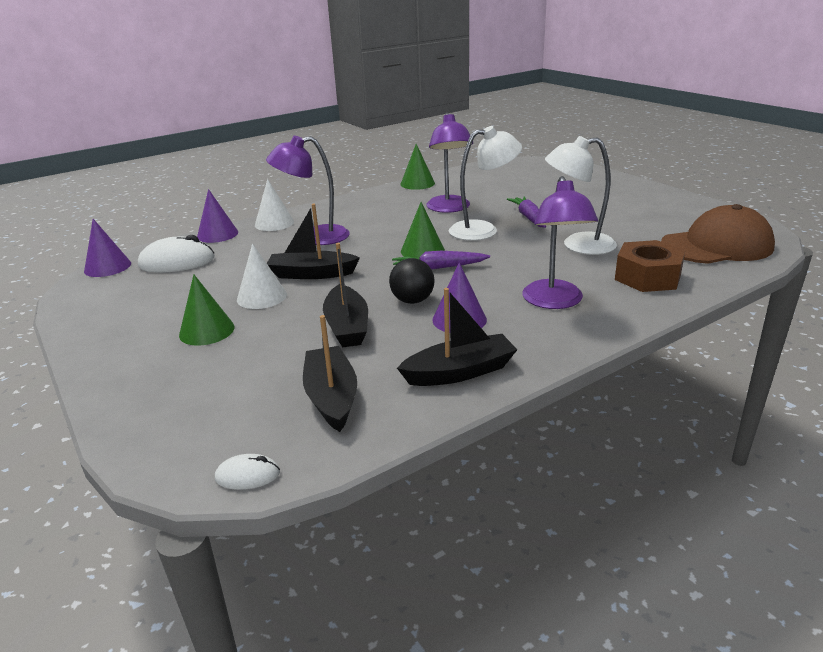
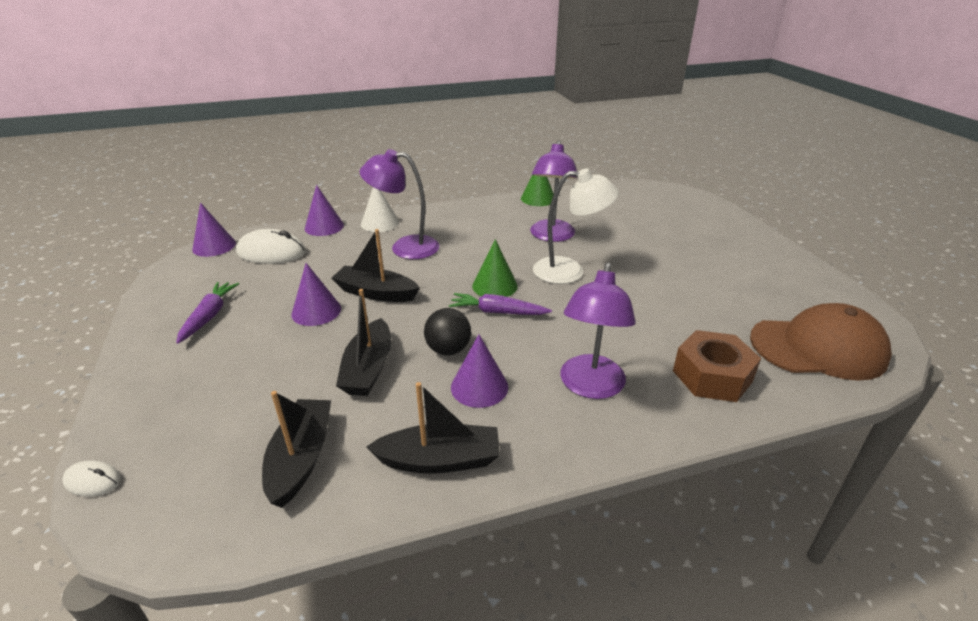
camera: 15 degrees right, 5 degrees up
(207, 331) = (246, 342): green cone -> none
(247, 475) = (168, 539): white mouse -> white mouse (93, 481)
(262, 297) = (316, 311): white cone -> purple cone
(528, 217) = (625, 264): purple carrot -> purple carrot (209, 316)
(578, 245) = (657, 313): white lamp -> none

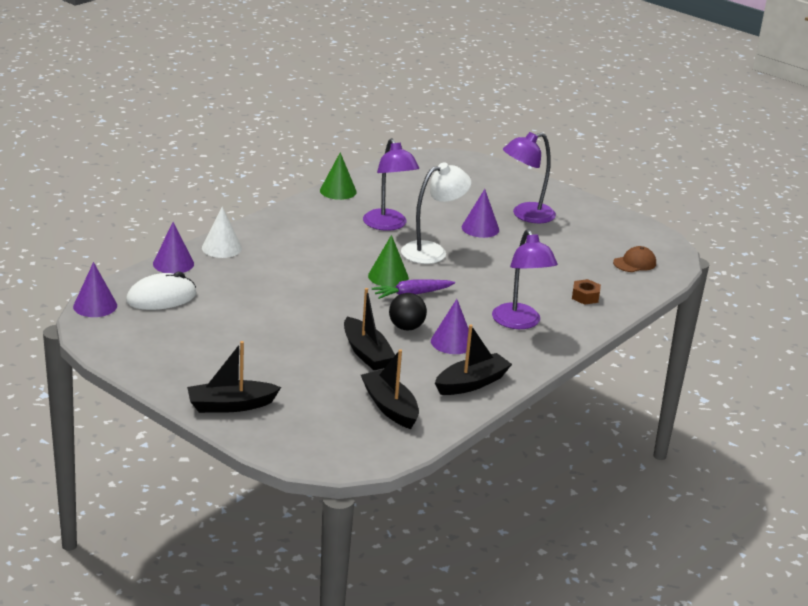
camera: 35 degrees left, 5 degrees down
(93, 481) = (278, 455): white mouse -> none
(209, 316) = (192, 356): purple carrot -> none
(316, 311) = (274, 330): purple cone -> purple cone (480, 228)
(376, 293) = (302, 305): black boat -> black boat (231, 405)
(405, 247) = (276, 264): purple lamp -> purple lamp (525, 215)
(712, 376) = (585, 297): brown nut -> brown nut, size x0.55
(818, 348) = (635, 263): brown cap -> brown cap, size x0.48

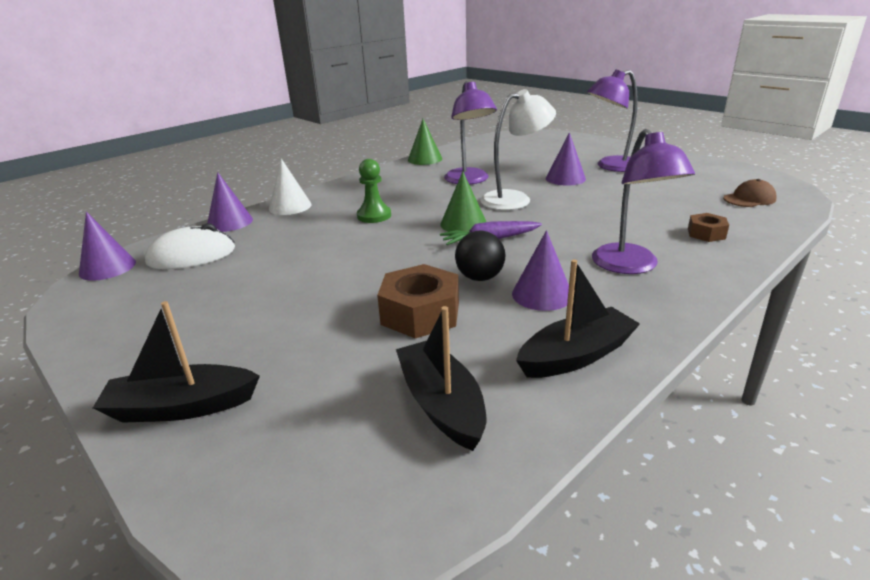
camera: 10 degrees right, 0 degrees up
(306, 263) = (374, 216): none -> green pawn
(366, 353) = (420, 313): black boat -> brown nut

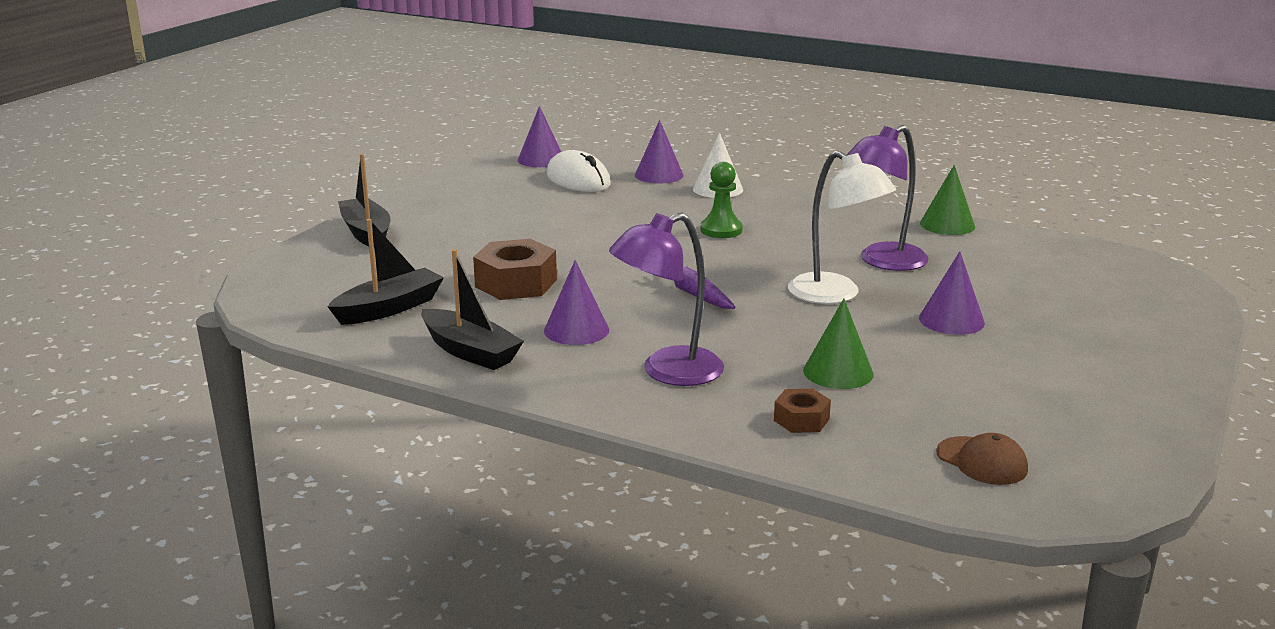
camera: 70 degrees right, 5 degrees down
(463, 224) = (730, 276): green cone -> green cone (838, 372)
(480, 277) = (598, 299): black ball -> none
(611, 166) = (1046, 350): purple lamp -> none

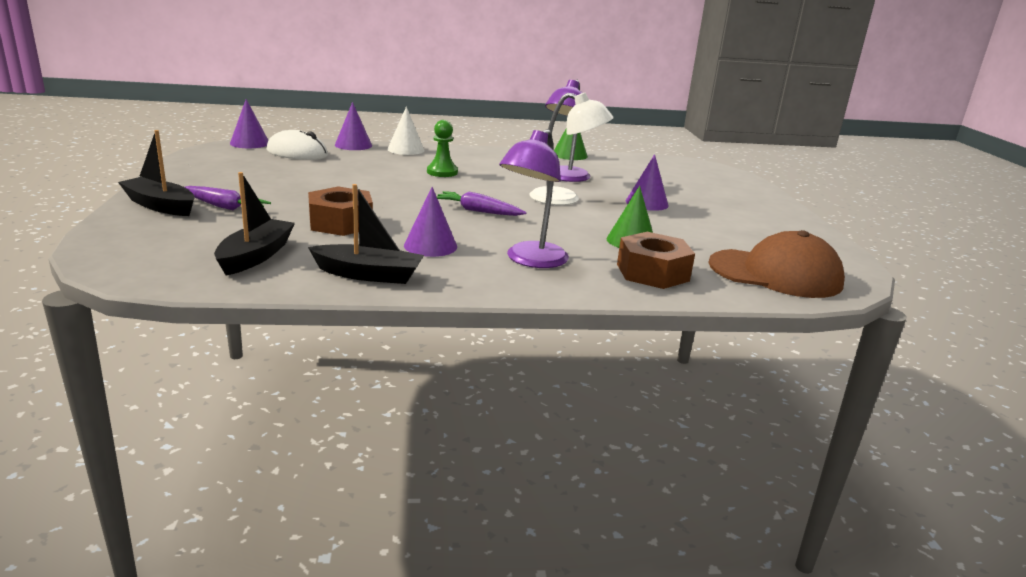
camera: 35 degrees left, 0 degrees up
(423, 243) = (224, 206): none -> purple carrot
(801, 420) = (652, 272): brown nut -> brown nut, size x1.82
(982, 461) = (775, 274): brown cap -> brown cap, size x2.06

